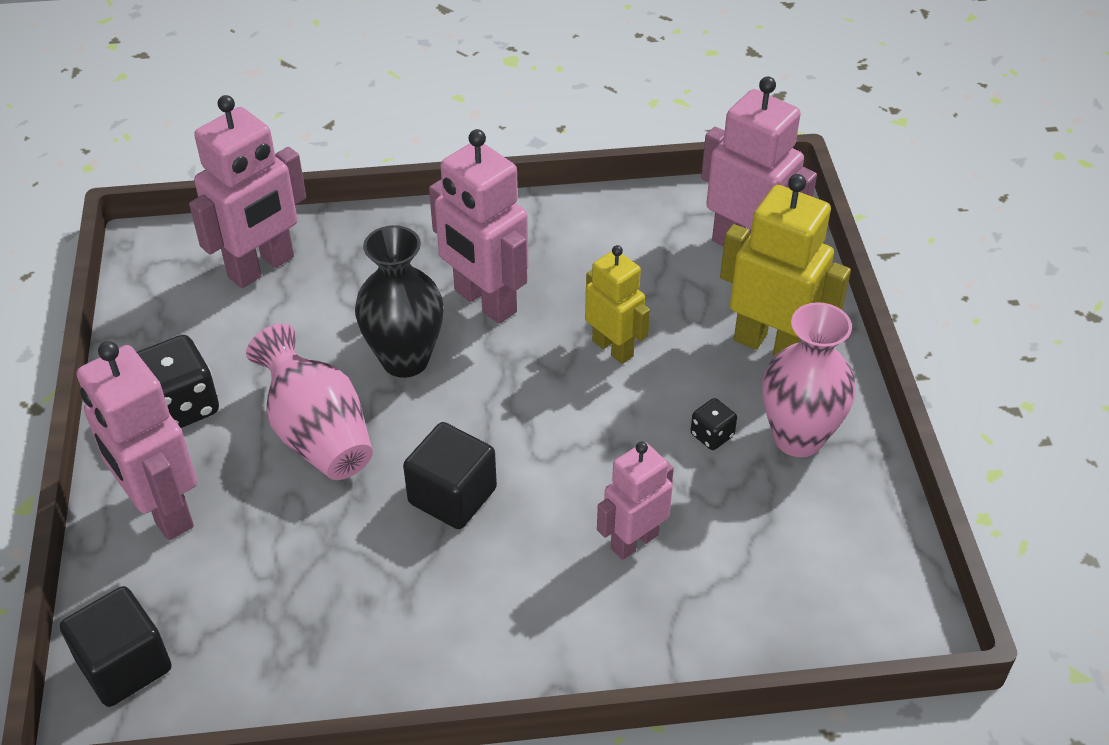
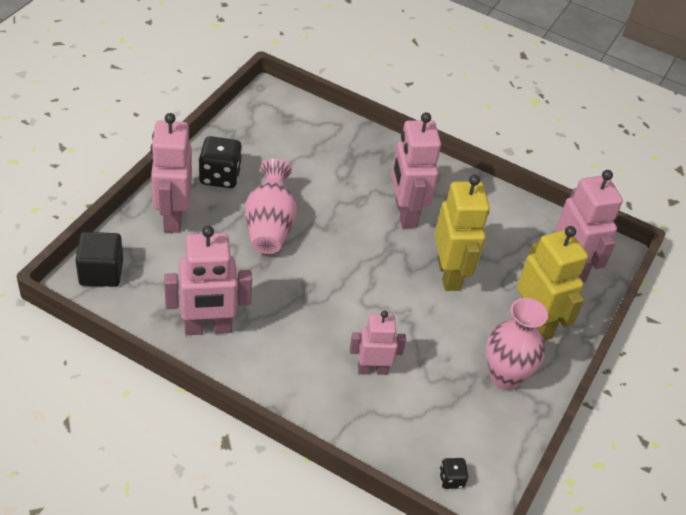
camera: 30 degrees right, 0 degrees up
(262, 267) = (312, 134): pink robot -> pink robot (208, 328)
(405, 360) = (341, 217): black vase -> none
(452, 496) = (305, 293): black cube -> none
(613, 348) = (449, 274): yellow robot -> yellow robot, size x1.58
(712, 435) = (460, 347): black dice -> black dice (451, 479)

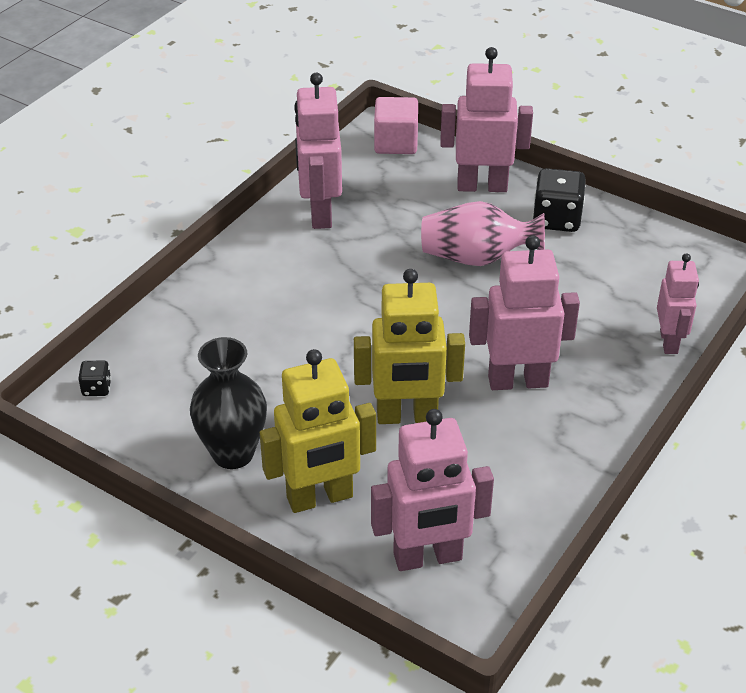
camera: 100 degrees right, 5 degrees down
(101, 272) = (395, 143): black cube -> pink cube
(372, 369) = (254, 334): pink robot -> pink robot (669, 342)
(505, 377) = (233, 453): pink vase -> black vase

